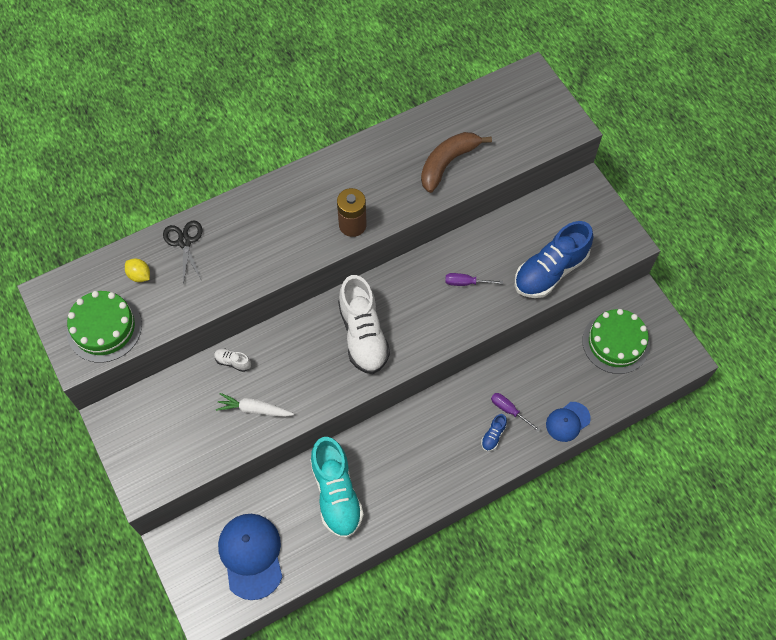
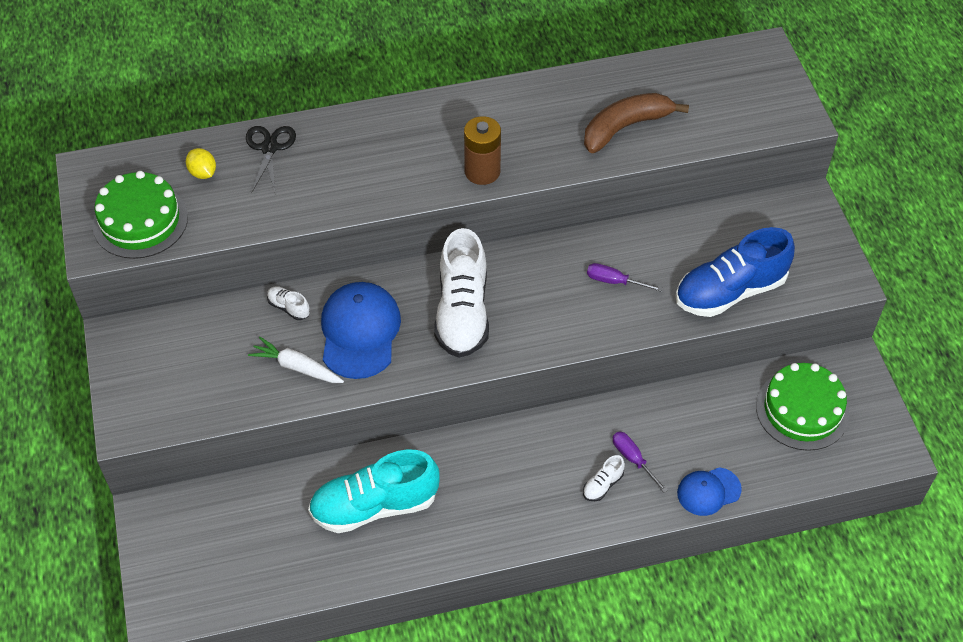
camera: 15 degrees right, 10 degrees down
(251, 555) = (242, 553): blue cap -> blue cap (360, 332)
(336, 494) = (374, 506): turquoise shoe -> turquoise shoe turned 75 degrees clockwise
(493, 435) = (602, 485): blue shoe -> white shoe

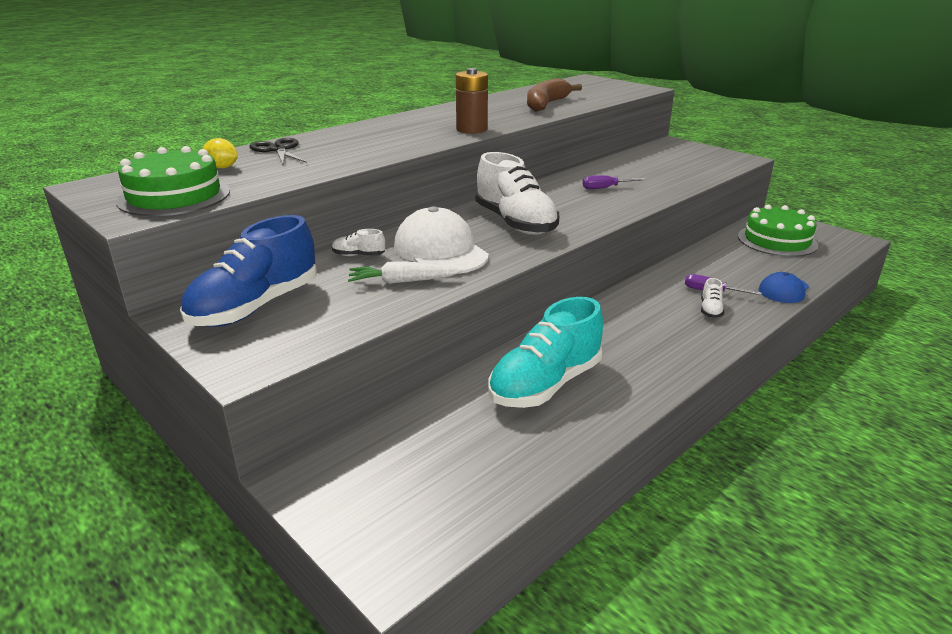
camera: 30 degrees left, 25 degrees down
(360, 332) = (440, 251): blue cap -> white cap
(730, 291) = (684, 175): blue shoe -> blue shoe (255, 307)

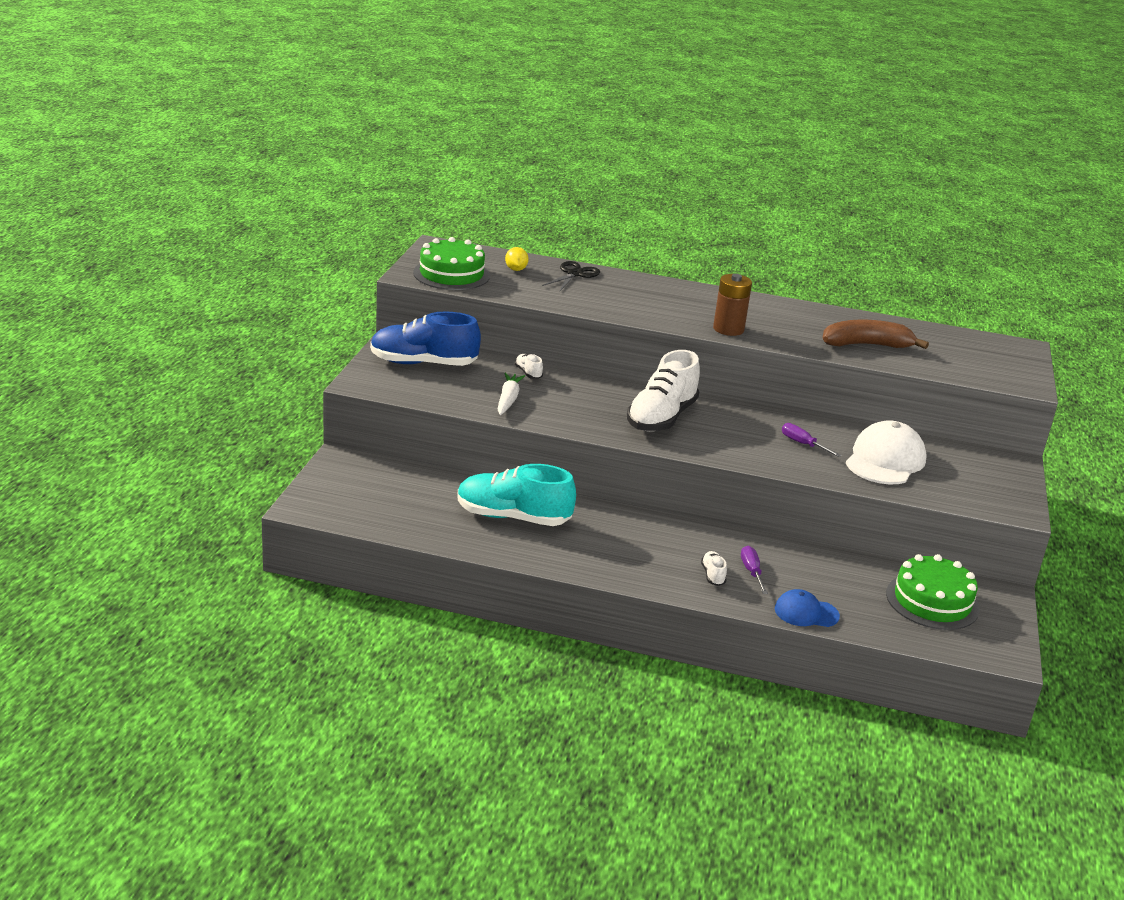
camera: 55 degrees right, 0 degrees up
(403, 281) = (508, 400): white carrot -> white carrot turned 45 degrees clockwise
(440, 251) = (571, 400): white cap -> white cap (885, 460)
(710, 310) = (713, 575): white shoe -> white shoe turned 105 degrees clockwise

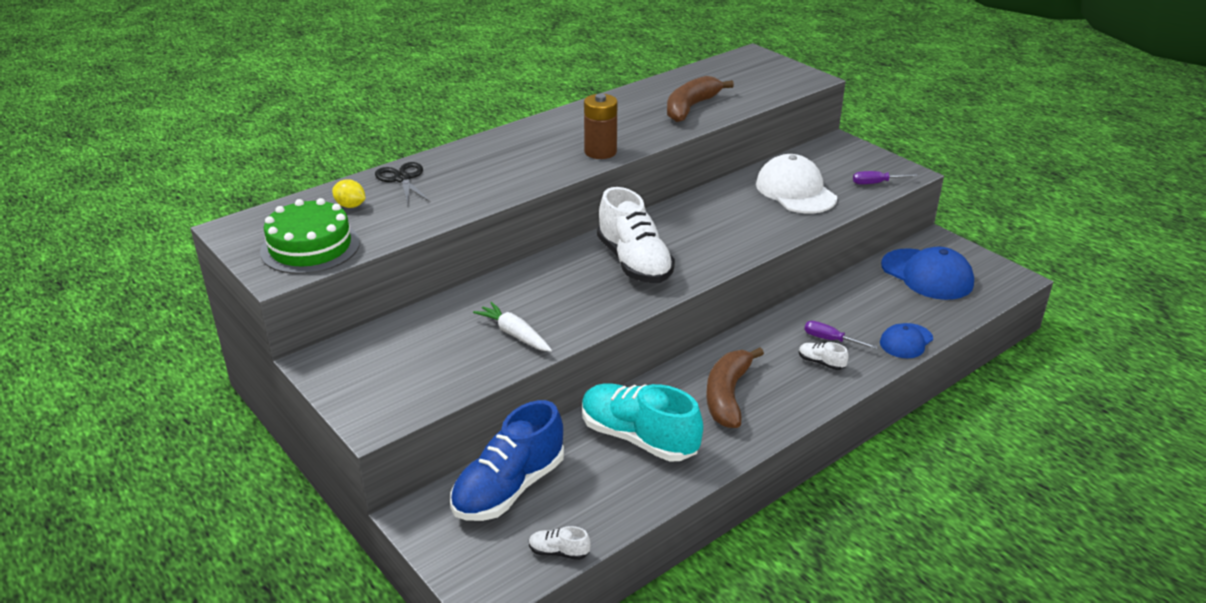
camera: 50 degrees left, 5 degrees up
(423, 363) = (381, 357): blue shoe -> blue shoe (509, 488)
(513, 517) = (638, 438): turquoise shoe -> turquoise shoe turned 75 degrees clockwise
(528, 373) = (476, 299): white shoe -> white shoe (559, 552)
(611, 541) = (727, 395): none -> brown banana
(803, 444) = (740, 215): purple screwdriver -> purple screwdriver (876, 183)
(932, 601) = (927, 275): green cake -> blue cap

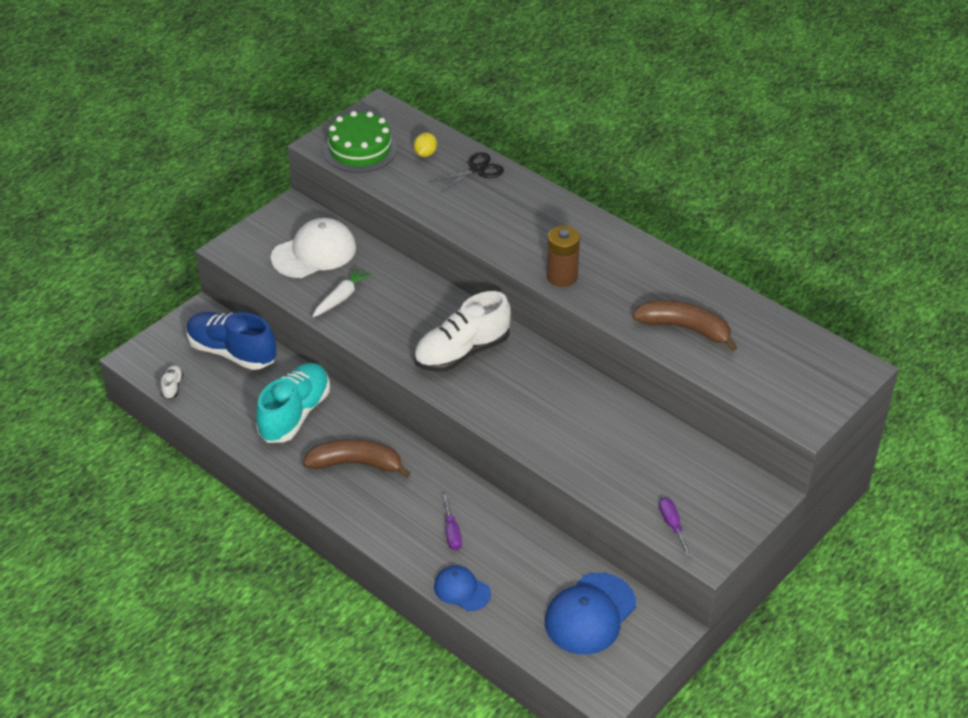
camera: 80 degrees right, 10 degrees up
(795, 191) = (632, 458): white cap -> white cap (314, 253)
(821, 363) = (414, 525): white shoe -> none
(830, 340) = (452, 532): purple screwdriver -> purple screwdriver turned 150 degrees clockwise

